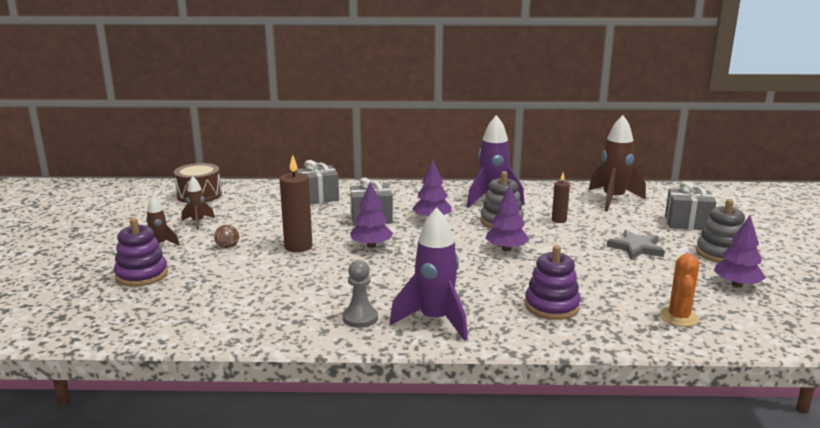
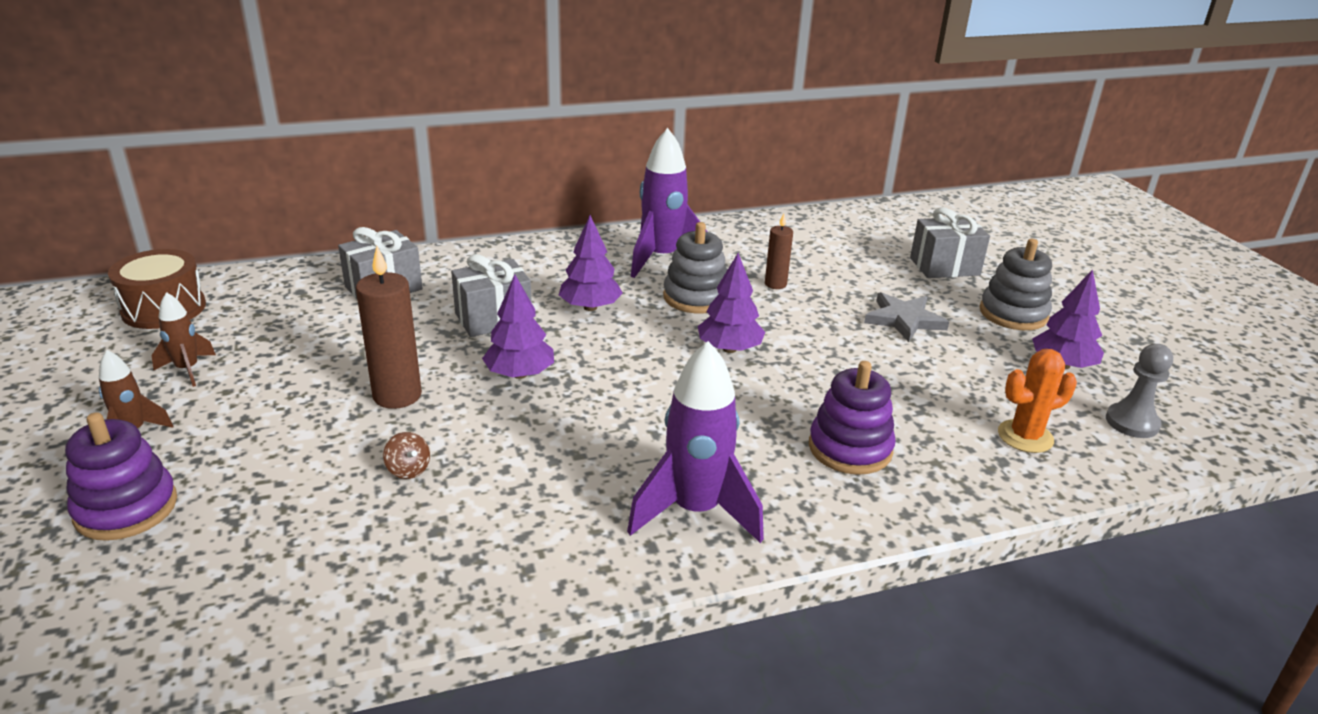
camera: 20 degrees left, 10 degrees up
(227, 245) = (266, 412): brown spinning top -> brown spinning top (408, 470)
(360, 318) = (574, 530): grey pawn -> grey pawn (1132, 422)
(613, 200) = (828, 238): brown rocket -> none
(679, 317) = (1025, 436): orange cactus -> orange cactus turned 75 degrees clockwise

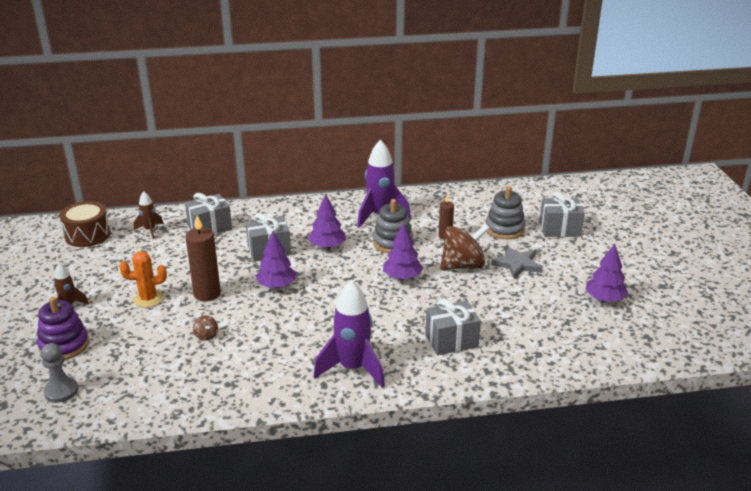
camera: 10 degrees right, 0 degrees up
(188, 370) = (98, 272): brown rocket -> brown rocket (150, 230)
(820, 326) = (463, 265): none -> brown spinning top
(850, 448) = (451, 341): purple stacking toy -> grey gift
(1013, 314) = (589, 264): grey stacking toy -> grey stacking toy (504, 229)
(1025, 436) = (559, 341): orange cactus -> orange cactus (148, 299)
(1132, 422) = (629, 337): grey pawn -> grey pawn (61, 391)

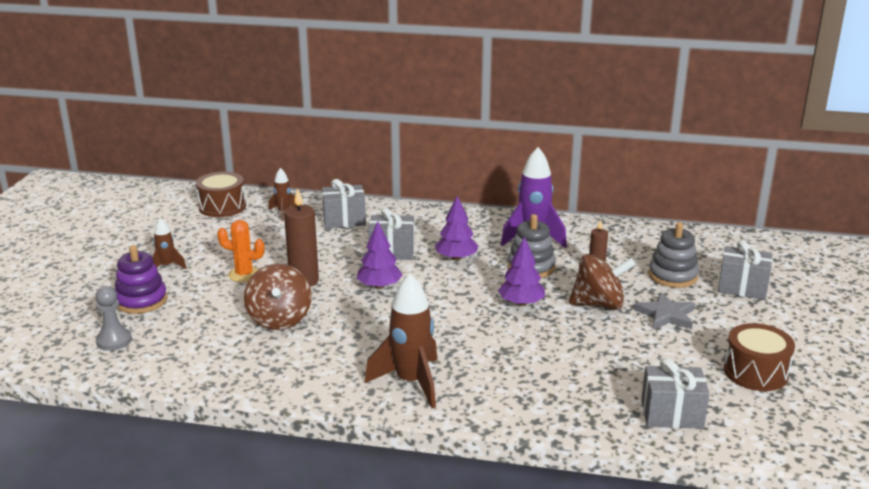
camera: 20 degrees right, 5 degrees down
(206, 335) = (279, 319): brown spinning top -> brown spinning top, size x2.40
(352, 369) = (411, 382): purple rocket -> brown rocket
(451, 341) = (539, 378): grey gift -> grey gift (672, 414)
(604, 299) = (755, 372): purple tree -> brown drum

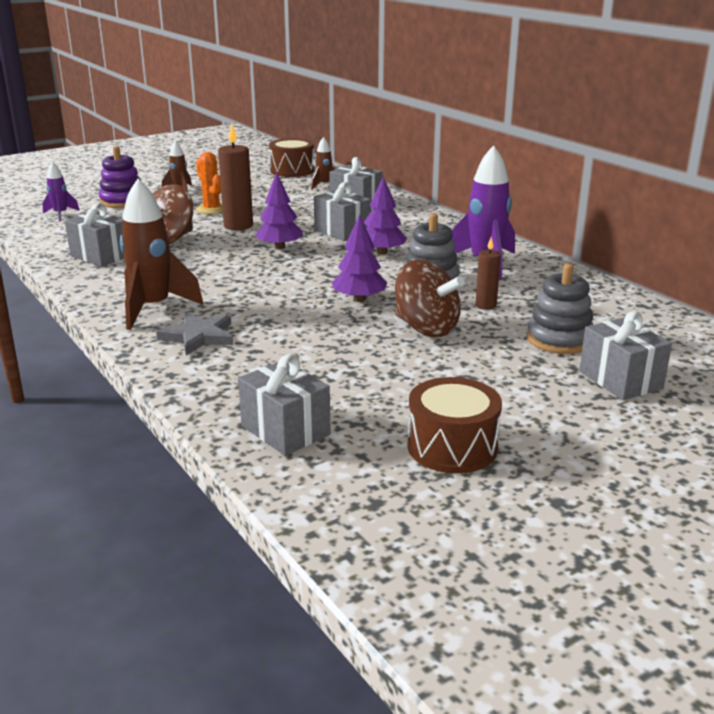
camera: 45 degrees right, 0 degrees up
(114, 341) = (61, 214): grey pawn -> purple rocket
(258, 361) = (101, 256): none -> grey gift
(666, 315) = (473, 363): grey star -> grey star (199, 337)

